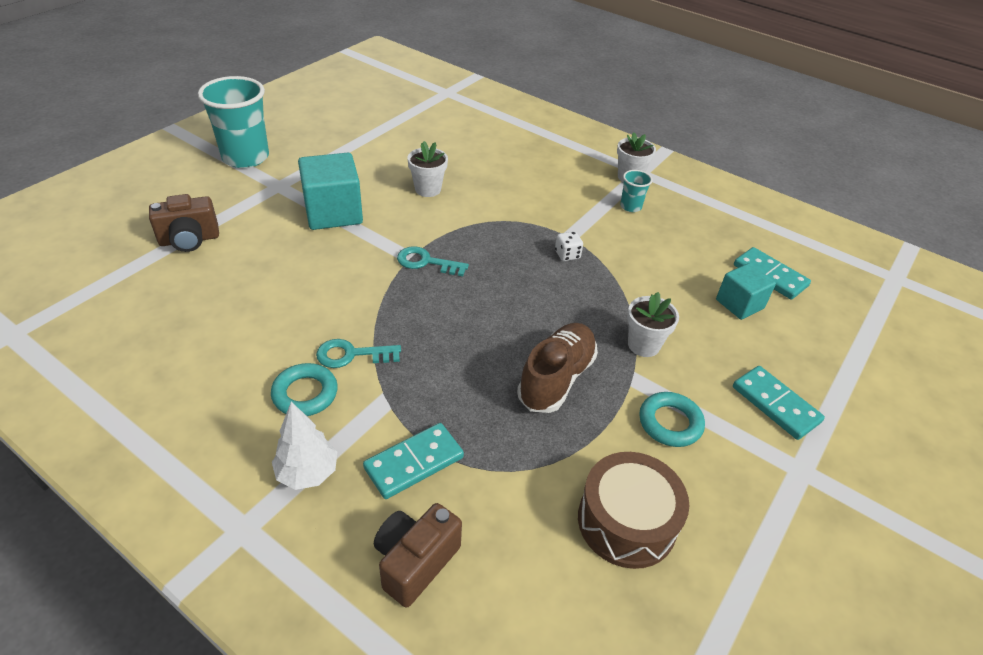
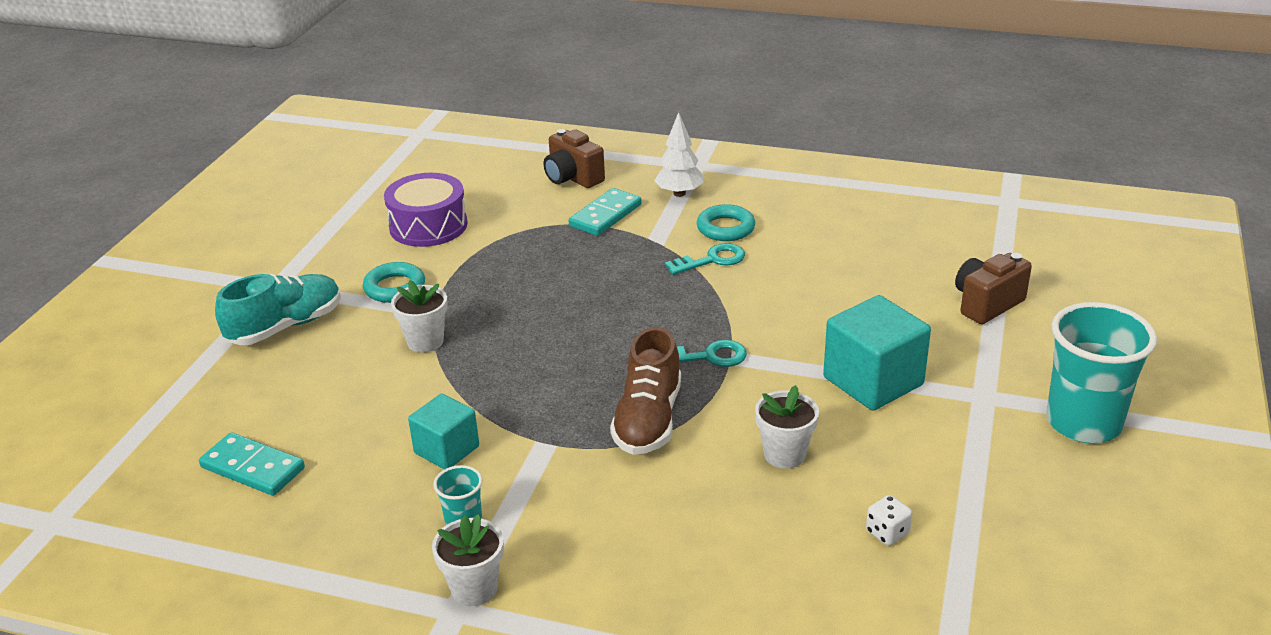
camera: 165 degrees right, 10 degrees down
(415, 562) = (573, 178): brown camera -> brown camera turned 120 degrees clockwise
(556, 378) = (510, 291): brown shoe -> brown shoe (648, 420)
(567, 255) = (539, 415): white dice -> white dice (887, 533)
(626, 521) = (428, 226): brown drum -> purple drum
(739, 304) = (305, 416): turquoise cube -> turquoise cube (446, 450)
(775, 404) = (286, 326): turquoise domino -> turquoise shoe

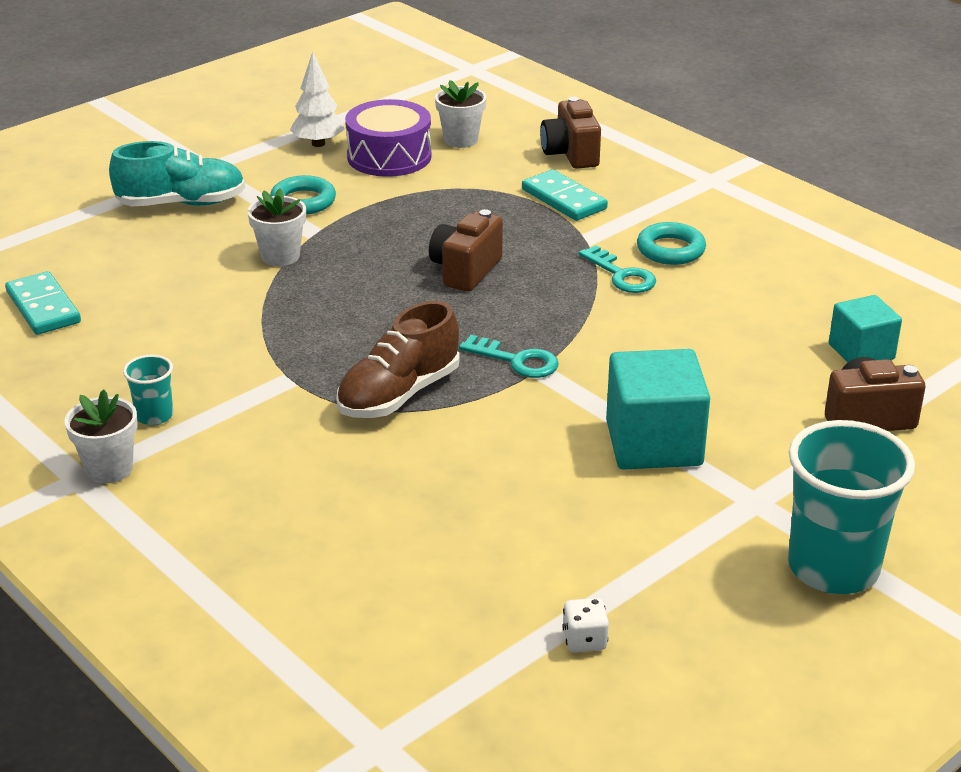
camera: 30 degrees right, 0 degrees up
(446, 450) = (203, 352): turquoise cube -> turquoise cube (861, 352)
(591, 299) = (465, 271): none -> brown camera
(605, 215) = (563, 199): turquoise domino -> turquoise domino turned 75 degrees clockwise
(679, 193) = (661, 202): white tree -> white tree (318, 144)
(711, 260) = (621, 275): turquoise key -> turquoise key turned 45 degrees clockwise
(784, 454) = (489, 473): white flower pot -> white flower pot (461, 140)
(887, 533) = (507, 579): white dice -> white dice (584, 640)

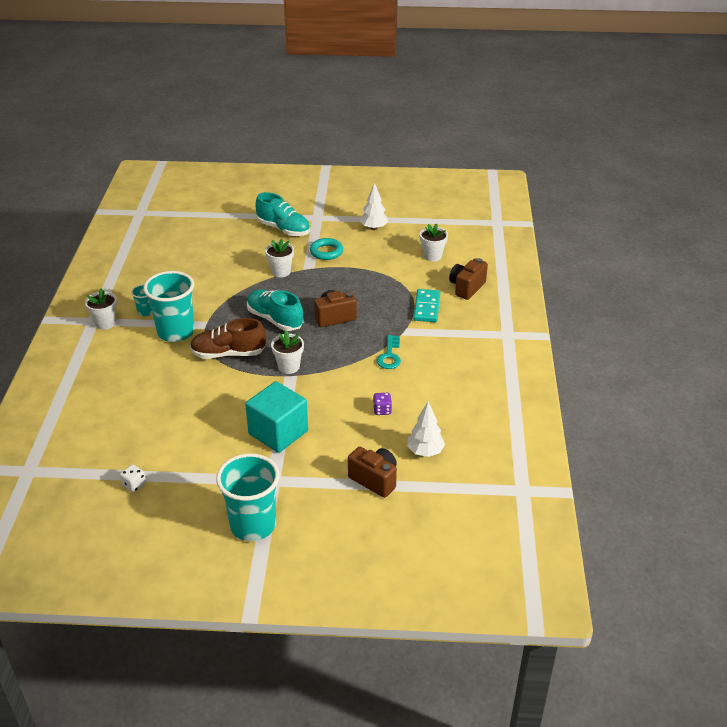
camera: 45 degrees right, 5 degrees up
(43, 307) = (177, 248): turquoise domino -> none
(260, 414) = (176, 332): none -> turquoise cup
(385, 316) = (275, 319): none -> turquoise shoe
(389, 156) = (391, 248): purple drum -> none
(516, 360) = (289, 367): turquoise key -> white flower pot
(670, 250) = (429, 356): turquoise ring -> none
(729, 339) = (382, 410): none -> purple dice
(861, 352) = (425, 452): turquoise cube -> white tree

